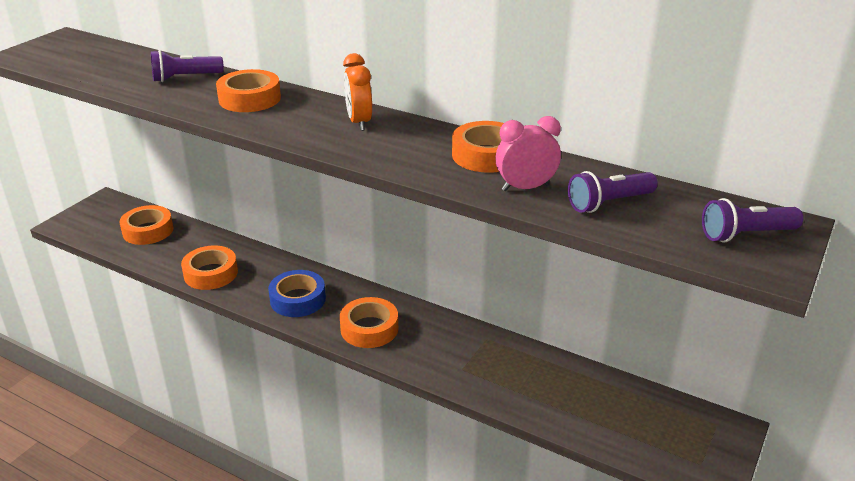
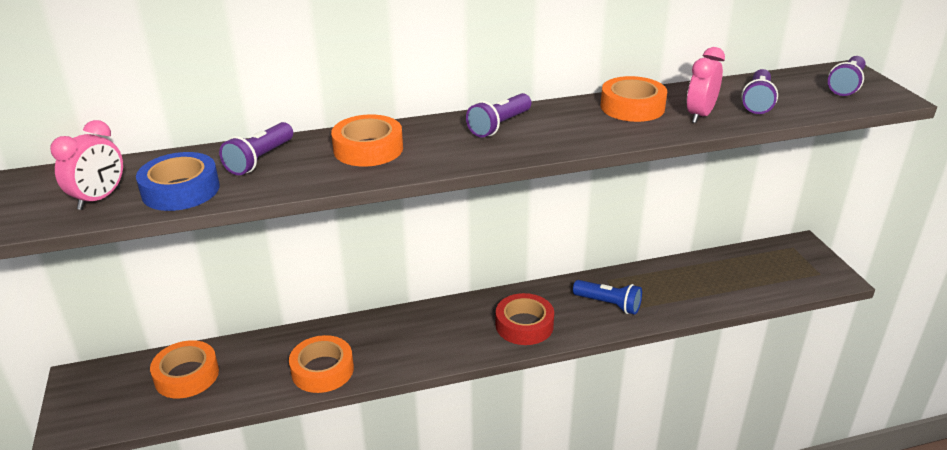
camera: 45 degrees left, 0 degrees up
(79, 63) = (99, 198): none -> pink clock
(298, 299) = (435, 341): blue tape -> blue tape (181, 190)
(359, 122) = (499, 126): orange clock -> purple flashlight
(369, 328) = (524, 325): orange tape -> red tape
(455, 356) = (608, 304): none -> blue flashlight

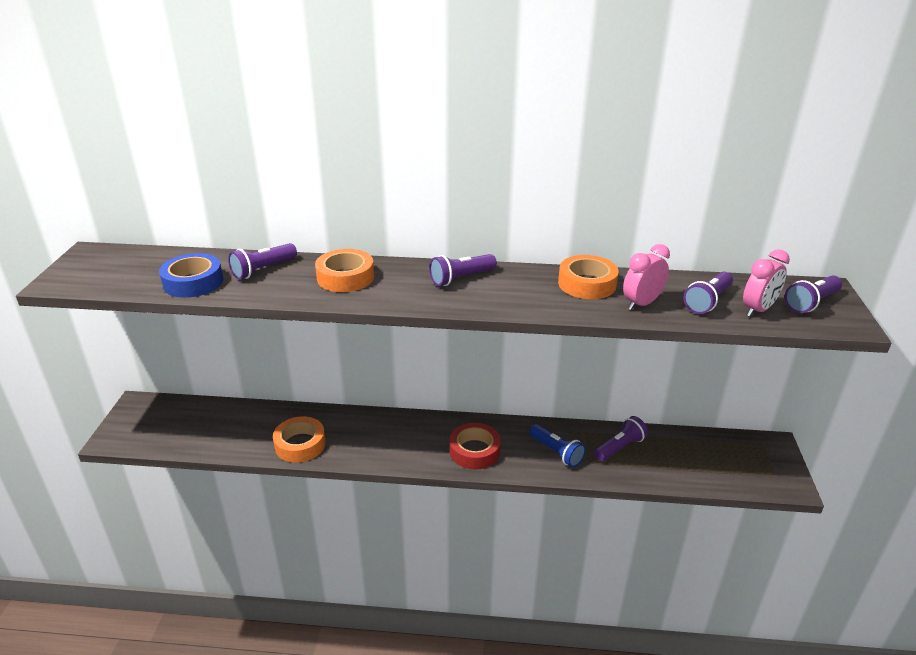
camera: 20 degrees right, 0 degrees up
(99, 198) = (138, 277): pink clock -> pink clock (758, 310)
(186, 375) = (206, 422): orange tape -> none
(666, 283) = (619, 447): none -> purple flashlight

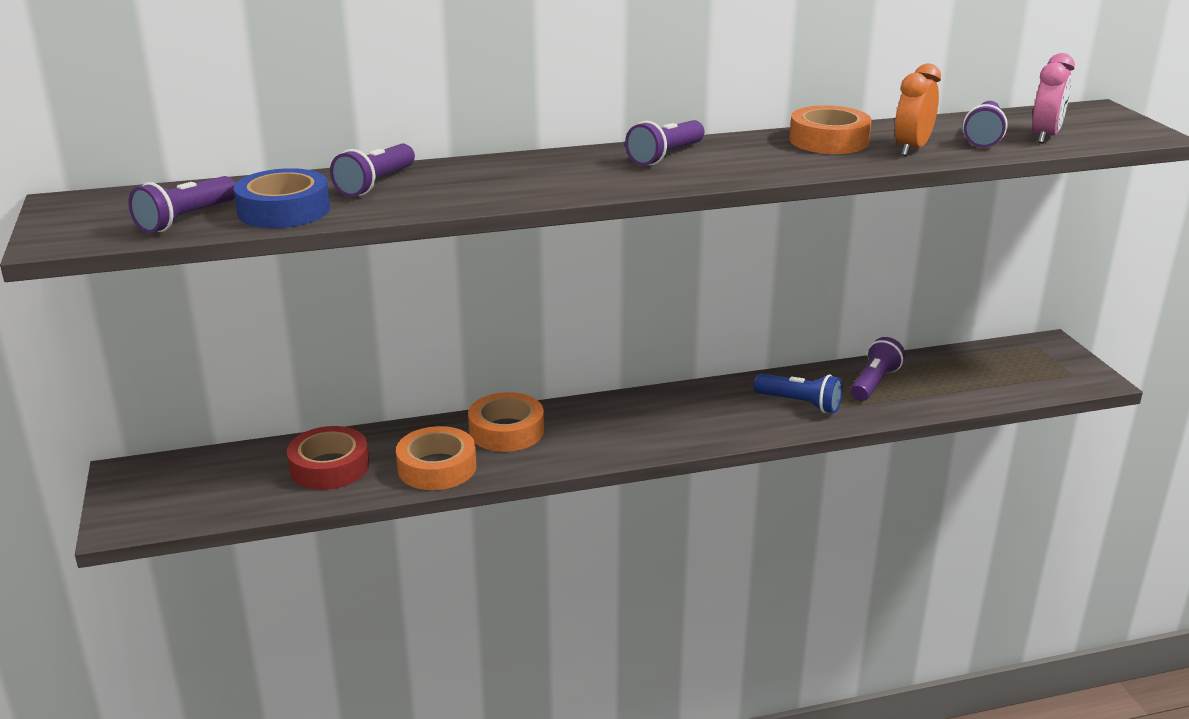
camera: 20 degrees left, 5 degrees down
(345, 277) = (506, 176): orange tape -> orange tape (506, 431)
(474, 451) = (692, 424): red tape -> red tape (329, 467)
(641, 304) = (912, 149): pink clock -> orange clock
(811, 303) = (1094, 123): purple flashlight -> purple flashlight (186, 219)

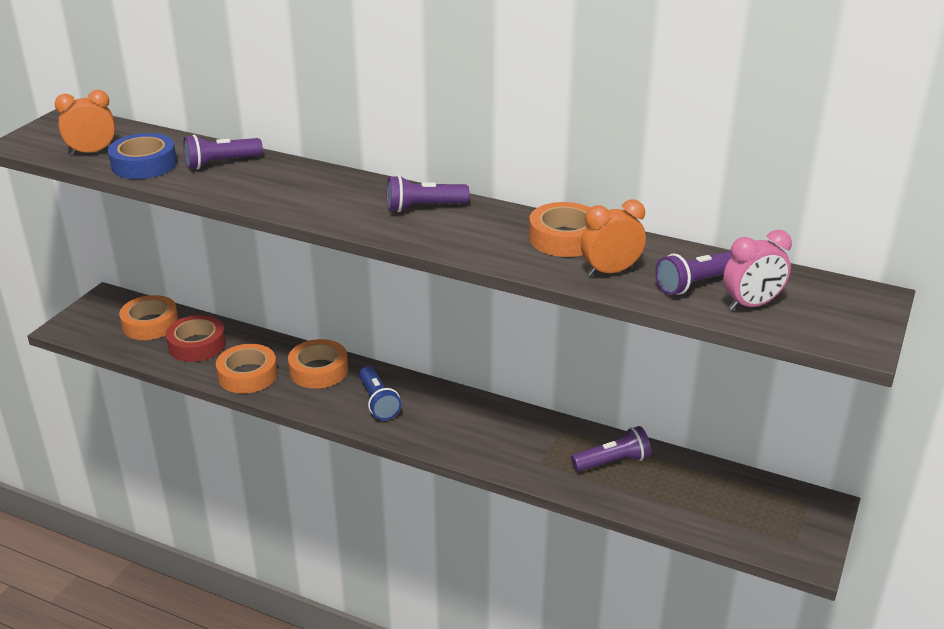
camera: 40 degrees right, 5 degrees up
(186, 219) = (92, 152): purple flashlight -> orange clock
(235, 473) = (150, 324): none -> orange tape
(800, 403) = (530, 449): blue flashlight -> blue flashlight (378, 402)

